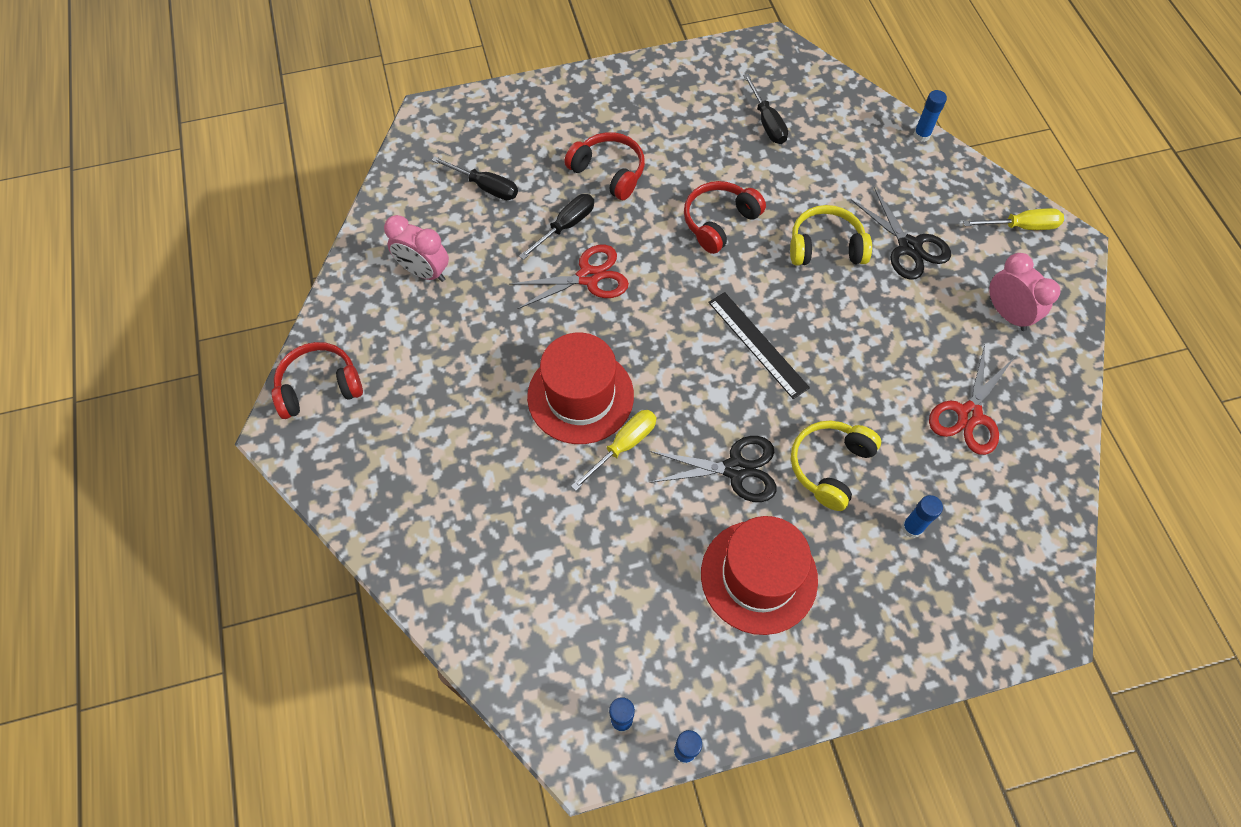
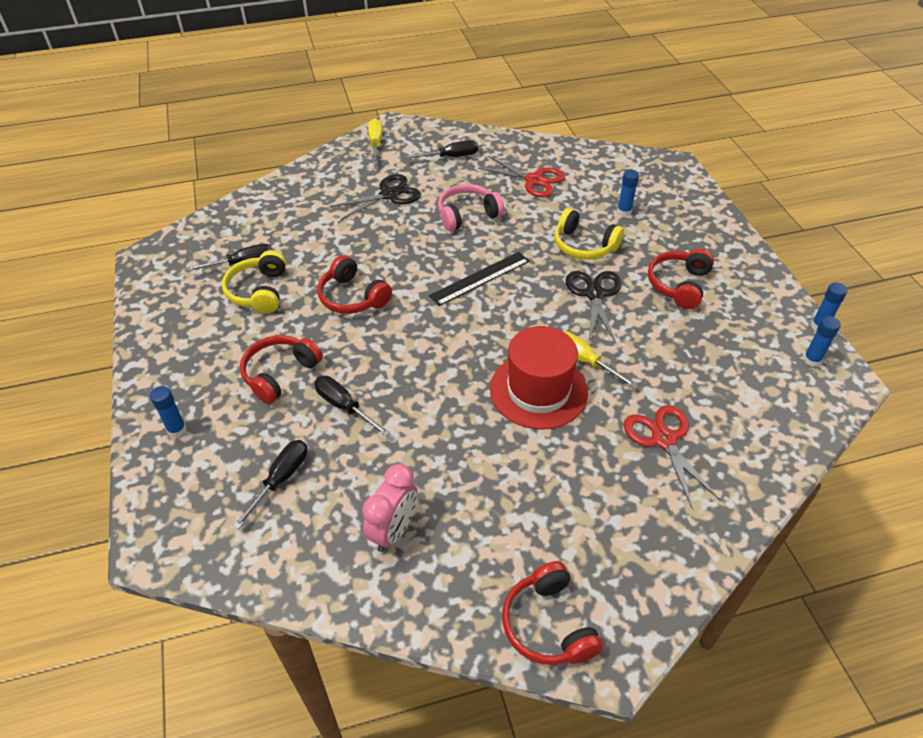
camera: 90 degrees left, 15 degrees down
(588, 277) = (408, 387): red scissors -> red scissors (664, 439)
(759, 576) = (679, 285): red hat -> red headphones
(825, 247) = (385, 237): yellow headphones -> yellow headphones (259, 291)
(879, 332) = (467, 215): none -> pink headphones
(921, 135) = (279, 180): blue glue stick -> blue glue stick (177, 430)
(1007, 314) = (451, 157): pink clock -> black screwdriver

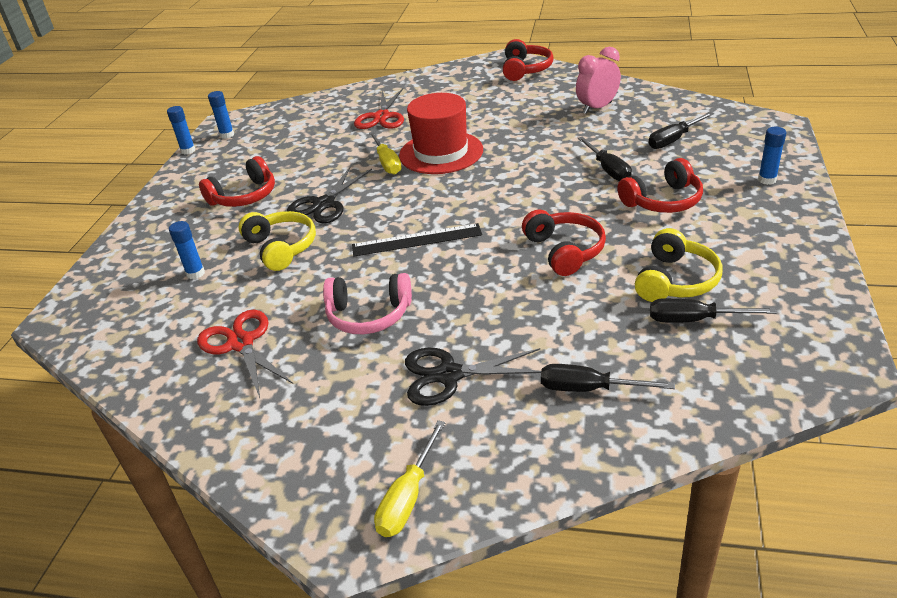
camera: 150 degrees left, 10 degrees down
(451, 157) = (310, 421): black screwdriver -> black screwdriver (589, 389)

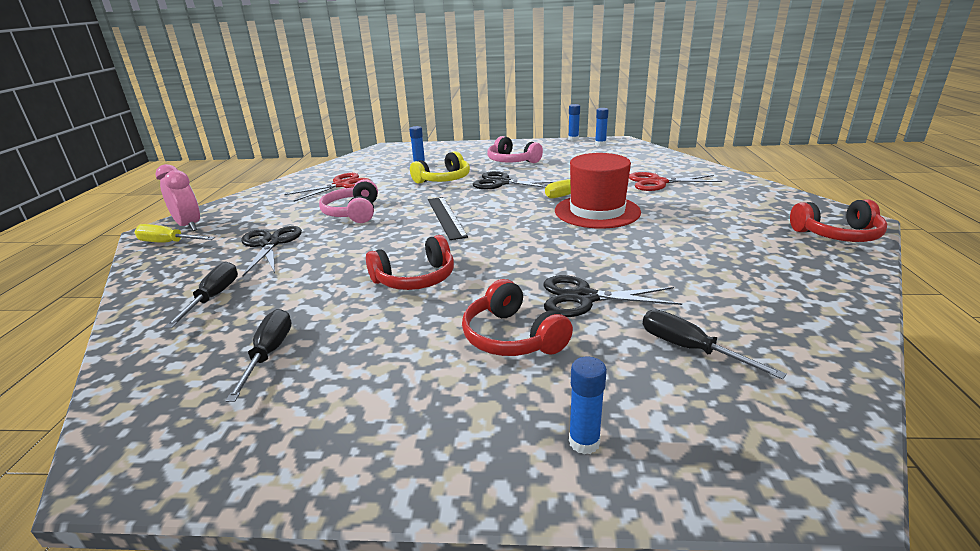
camera: 80 degrees right, 10 degrees down
(244, 196) = (512, 161): red headphones -> pink headphones
(597, 108) = (757, 286): pink clock -> pink clock (189, 226)
(608, 169) = (584, 298): black screwdriver -> black scissors
(675, 280) = (342, 343): yellow headphones -> none

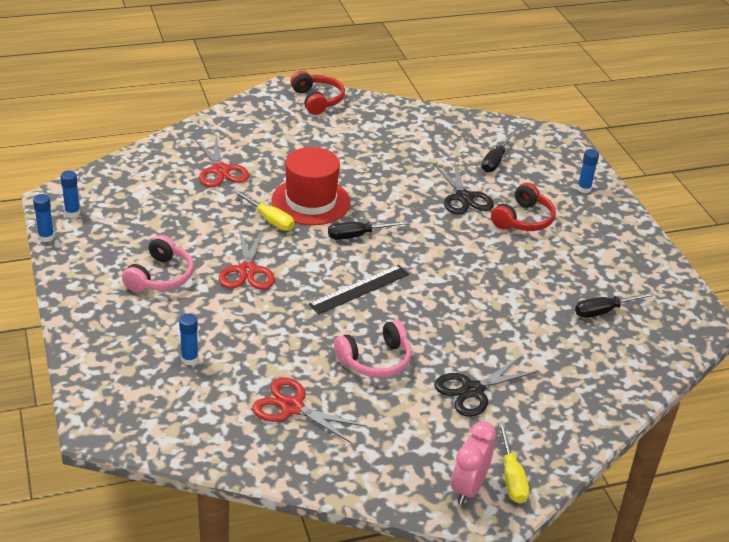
camera: 115 degrees left, 10 degrees up
(213, 297) = (571, 376): black screwdriver -> black screwdriver (358, 235)
(415, 278) = (482, 276): red headphones -> none
(443, 179) = (247, 319): yellow headphones -> none
(501, 183) = (247, 271): black scissors -> red scissors

